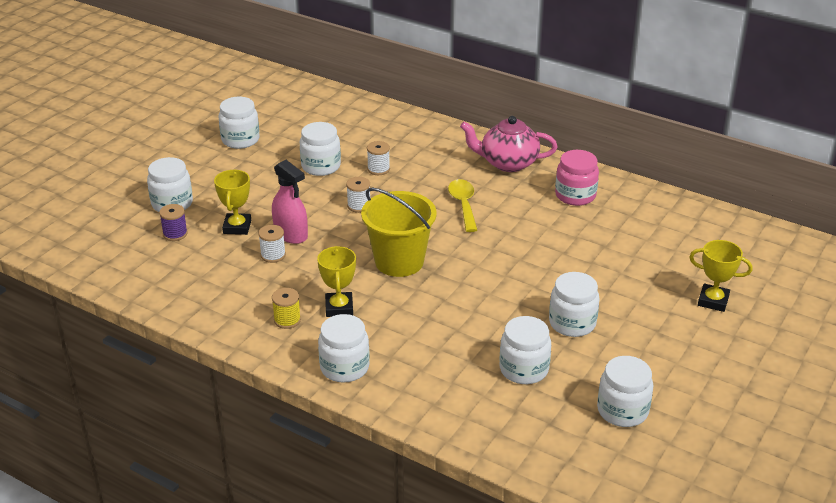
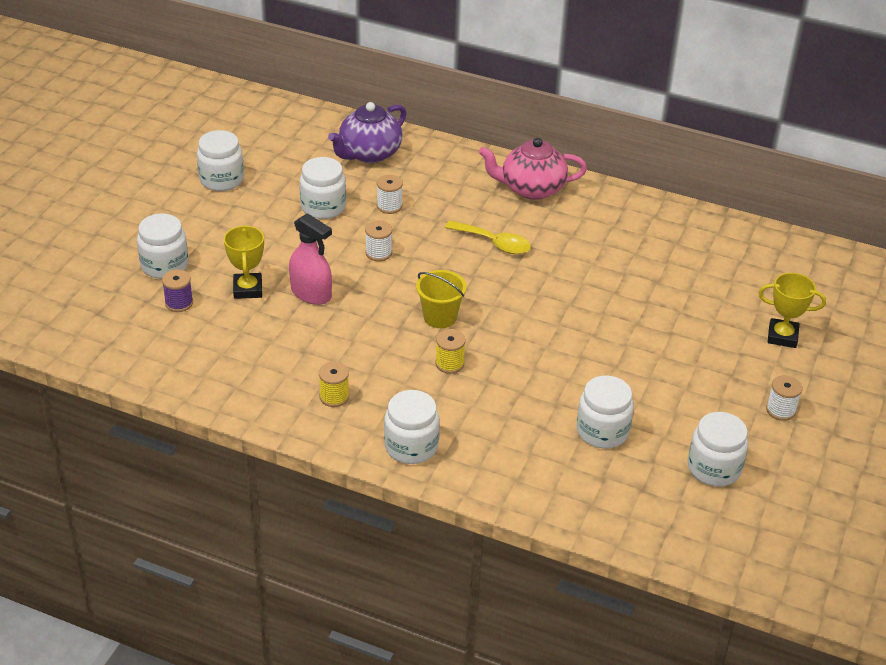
camera: 10 degrees left, 5 degrees up
(273, 255) = (298, 320): white spool -> white spool (780, 410)
(339, 308) = (387, 377): yellow trophy -> none
(372, 127) = (369, 154): none -> purple teapot
(398, 301) = (449, 364): none -> yellow spool
(399, 261) = (440, 317): yellow bucket -> yellow bucket, size x0.61
(463, 205) = (494, 243): yellow spoon -> yellow spoon turned 135 degrees clockwise
(572, 323) = (641, 374): white jar -> none
(575, 195) = (613, 223): pink jar -> none

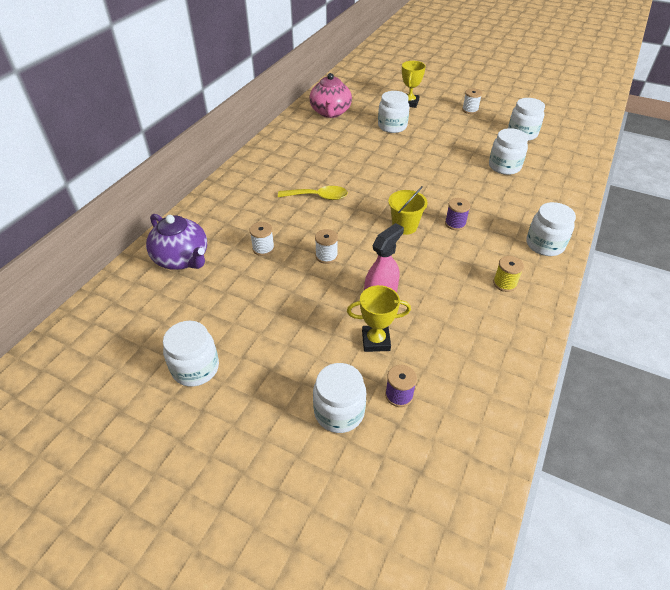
camera: 85 degrees left, 5 degrees up
(323, 207) = (257, 289): white jar -> white jar (392, 126)
(449, 364) = (455, 224): yellow spool -> purple spool
(494, 243) = (318, 197): yellow spoon -> yellow spoon turned 60 degrees clockwise
(531, 189) = (254, 176): pink teapot -> pink teapot (330, 112)

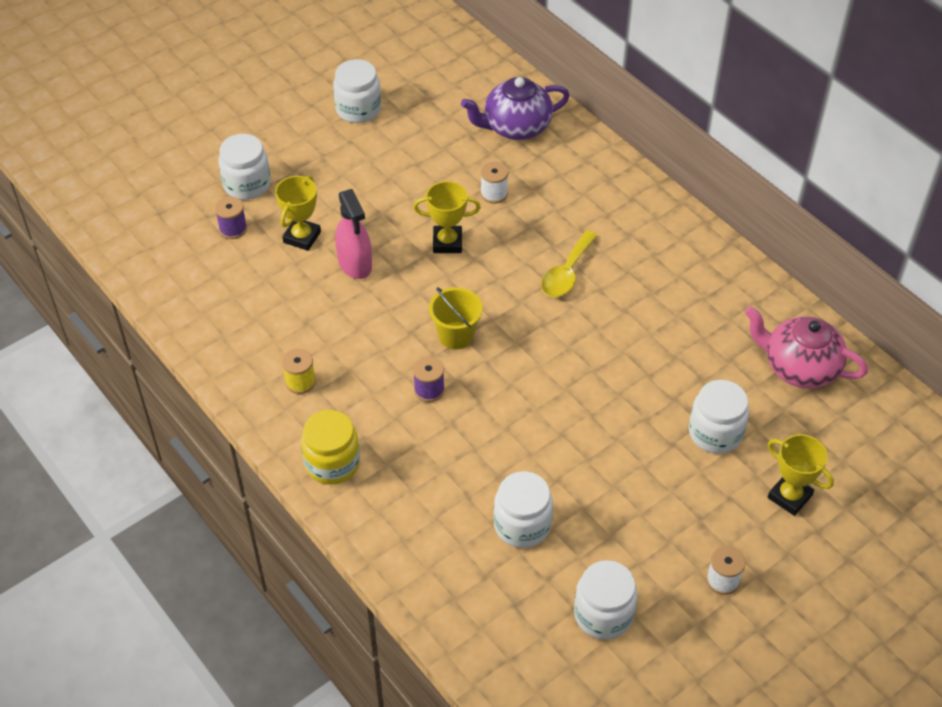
camera: 115 degrees right, 5 degrees up
(326, 256) = (447, 242): white spool -> yellow trophy
(544, 245) = (332, 463): white jar -> yellow jar

